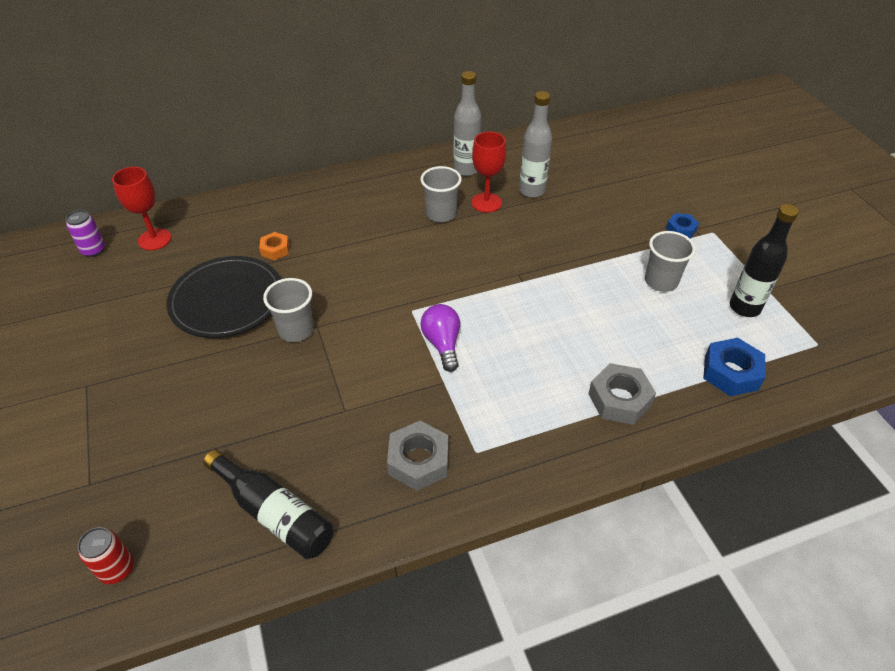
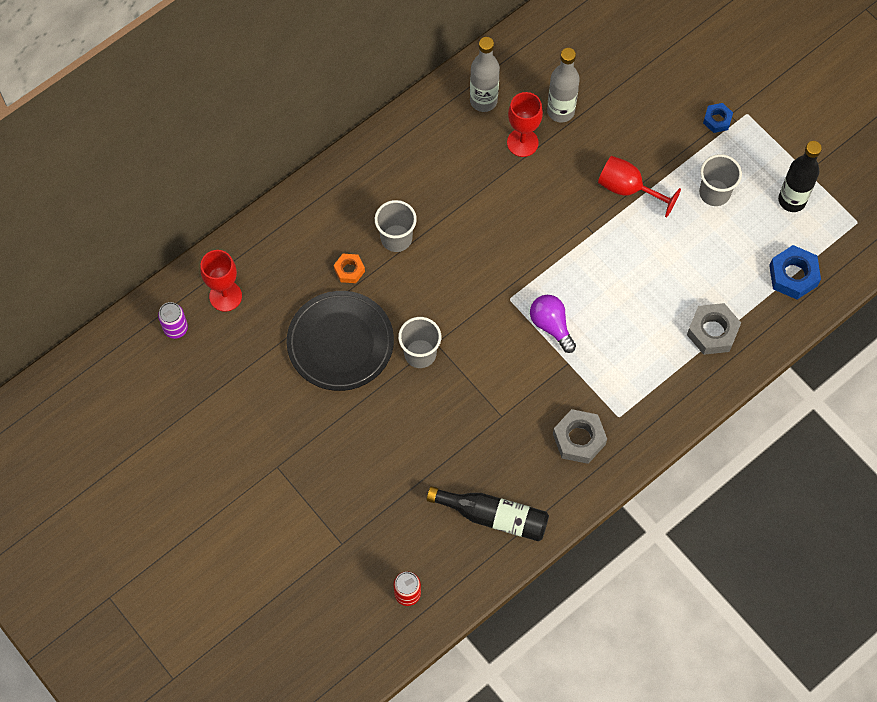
camera: 20 degrees left, 20 degrees up
(441, 214) = (485, 172): grey cup -> grey cup (396, 238)
(572, 257) = (628, 189): none -> red goblet

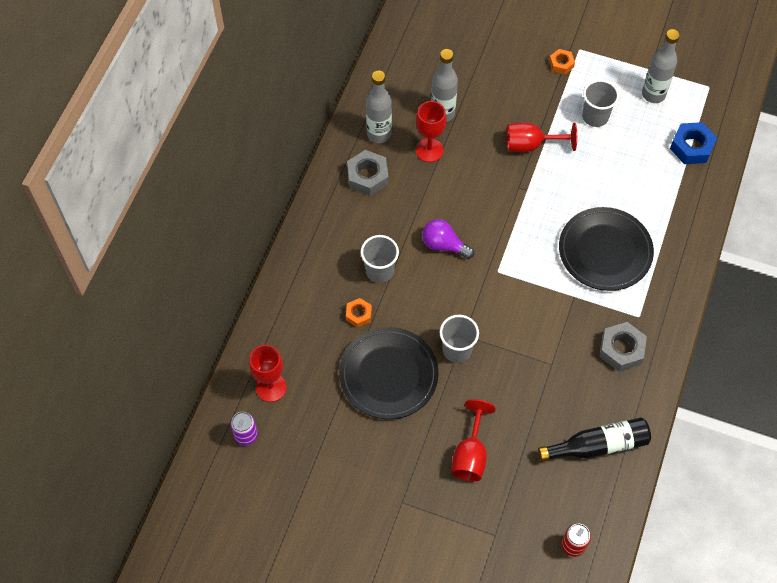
camera: 30 degrees left, 5 degrees down
(367, 458) = (470, 455): none -> red goblet
(551, 325) = (542, 275): purple light bulb -> purple light bulb (444, 245)
(629, 335) = (605, 251): none -> black plate
(712, 332) = (663, 217): grey nut -> grey nut (367, 176)
(717, 120) = (561, 64): blue nut -> orange nut
(792, 200) = (653, 94): black bottle -> grey bottle

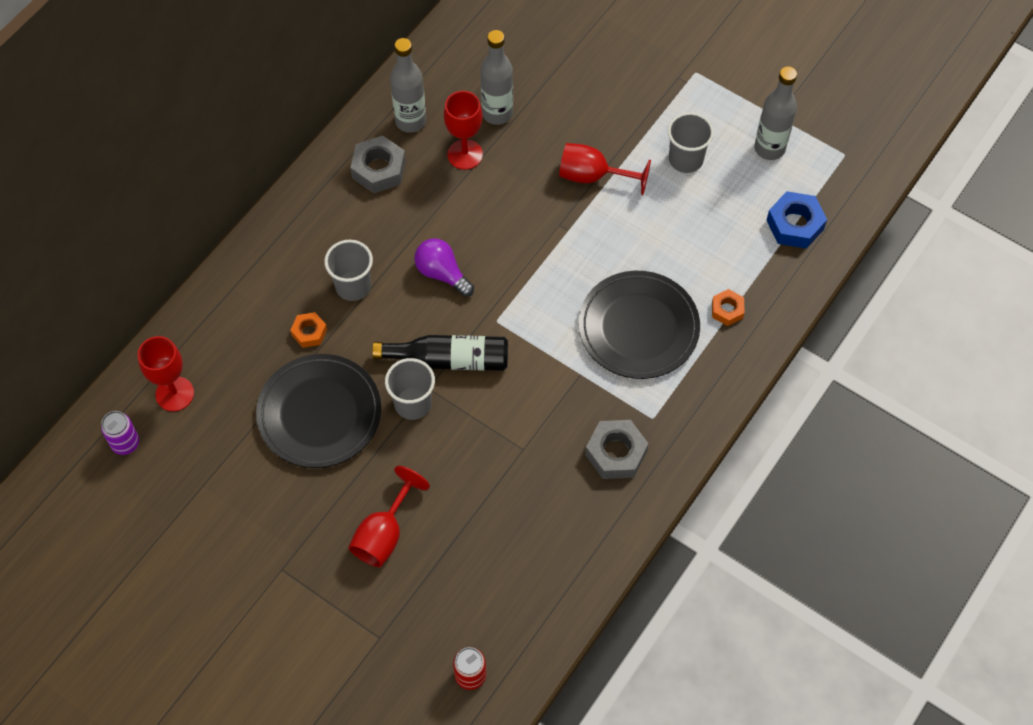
camera: 15 degrees right, 0 degrees up
(561, 64) = (666, 85): orange nut -> orange nut (727, 310)
(598, 445) = (545, 562): black bottle -> black bottle (449, 359)

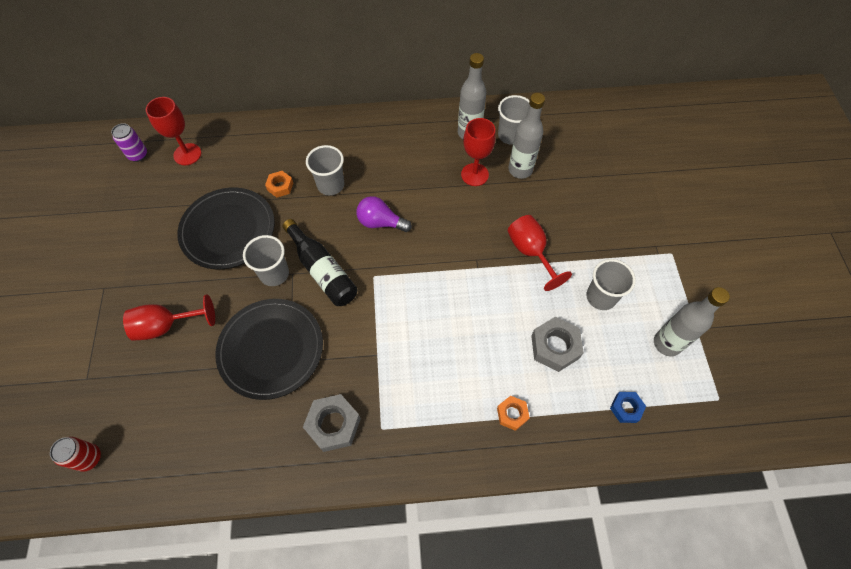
camera: 50 degrees right, 0 degrees up
(378, 169) = (421, 141): grey nut -> grey nut (555, 347)
(442, 273) = (380, 222): purple light bulb -> purple light bulb turned 75 degrees counterclockwise
(449, 89) = (510, 135): none -> grey cup
(638, 328) = (444, 365): black plate -> black plate (271, 349)
(795, 225) = (626, 408): blue nut -> blue nut, size x0.60

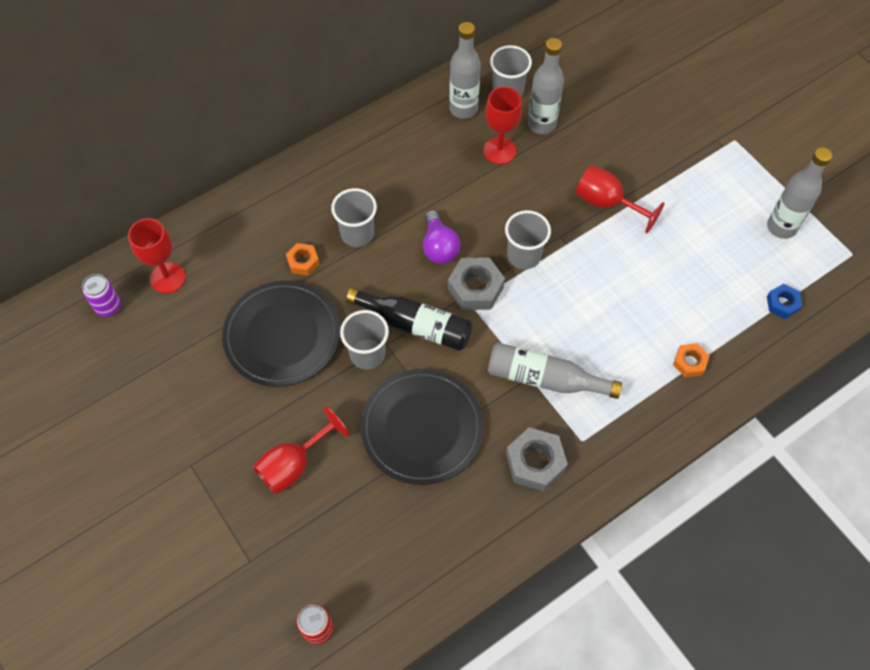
camera: 30 degrees left, 0 degrees up
(380, 222) = (439, 247): purple light bulb -> purple light bulb turned 90 degrees counterclockwise
(387, 362) = (545, 378): none -> grey bottle
(555, 347) = (687, 282): grey nut -> grey nut (475, 288)
(601, 297) = (698, 214): grey cup -> grey cup (523, 255)

